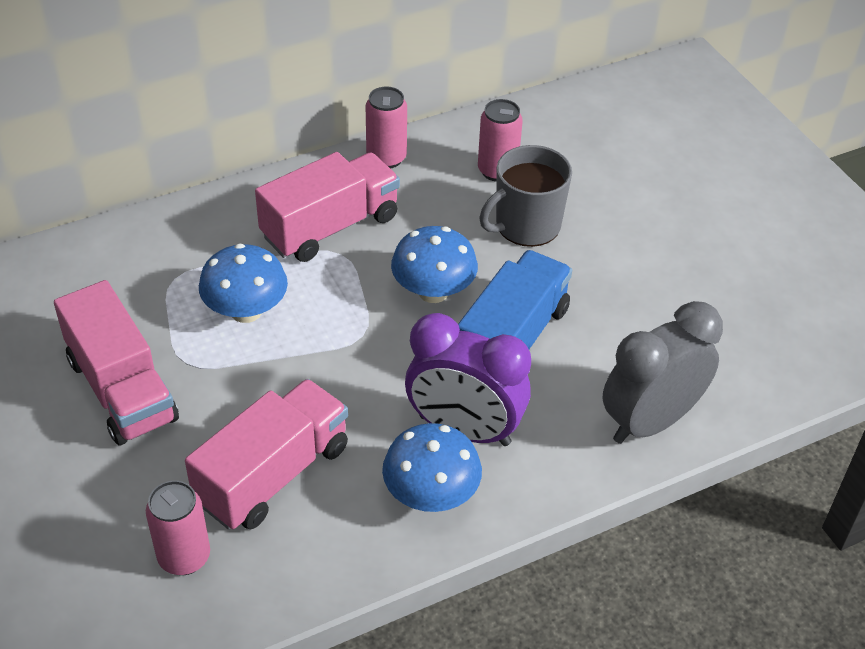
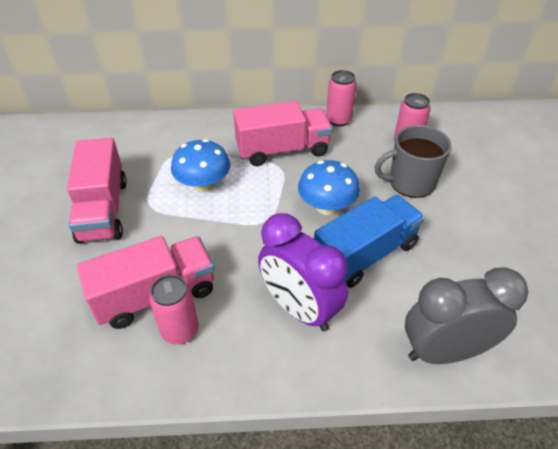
camera: 25 degrees right, 0 degrees up
(184, 557) = (66, 332): pink can -> pink can (180, 330)
(431, 495) = (251, 349): blue mushroom -> none

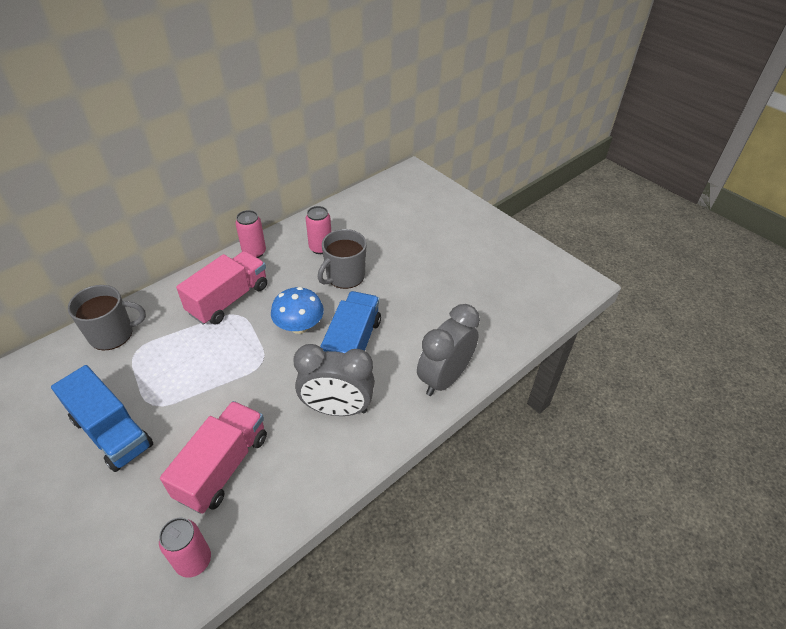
camera: 40 degrees left, 0 degrees up
(103, 210) = (112, 432): pink truck -> blue truck
(170, 132) = (112, 334): none -> grey mug
(180, 330) = (265, 478): pink can -> pink can (193, 561)
(203, 185) = (186, 362): blue mushroom -> none
(299, 308) = (337, 409): purple clock -> grey clock

